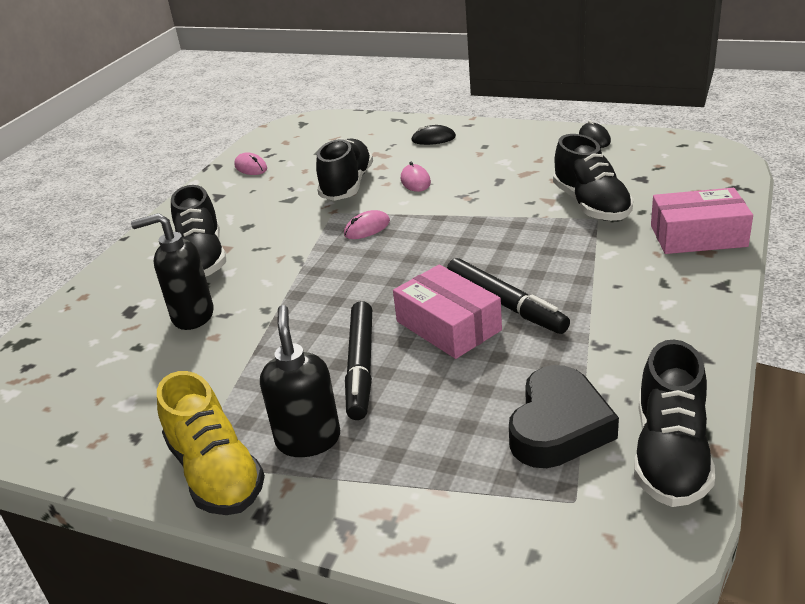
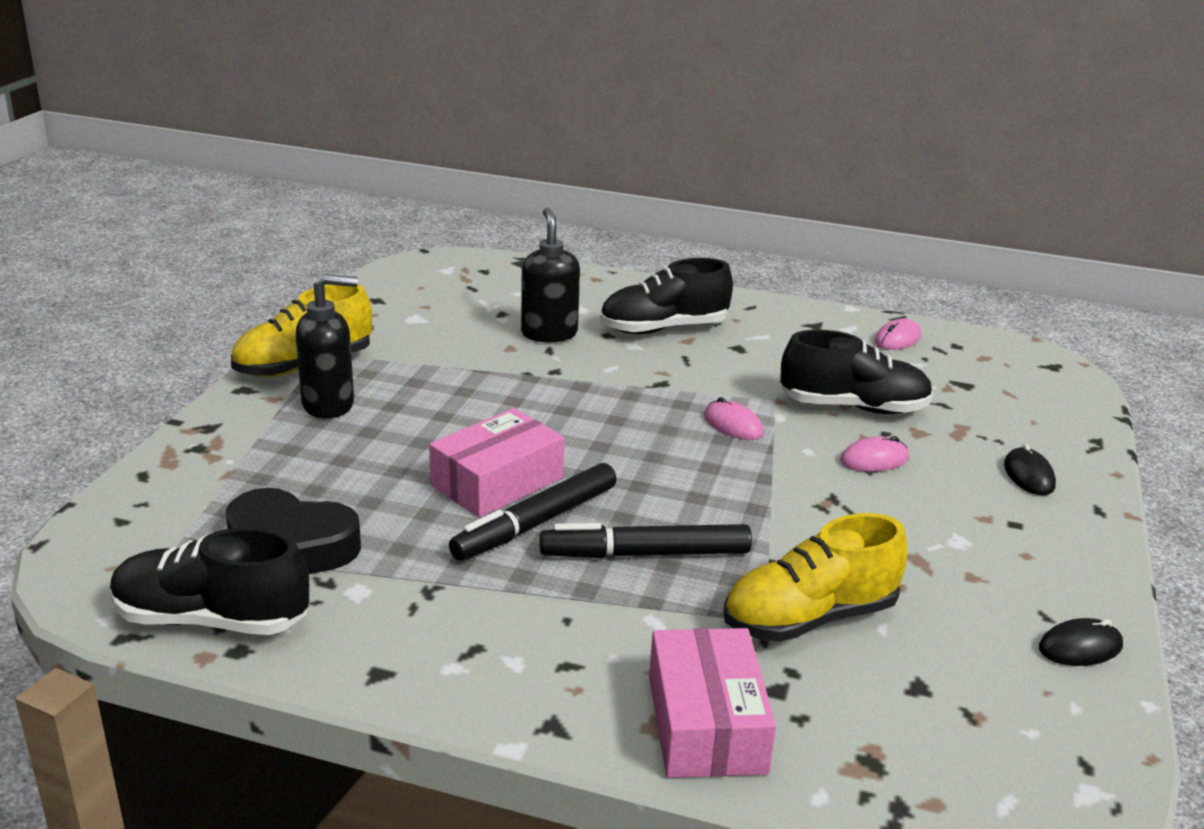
camera: 80 degrees right, 5 degrees down
(361, 366) = (434, 428): black marker -> black marker (645, 554)
(591, 205) = (809, 618): black shoe -> yellow shoe

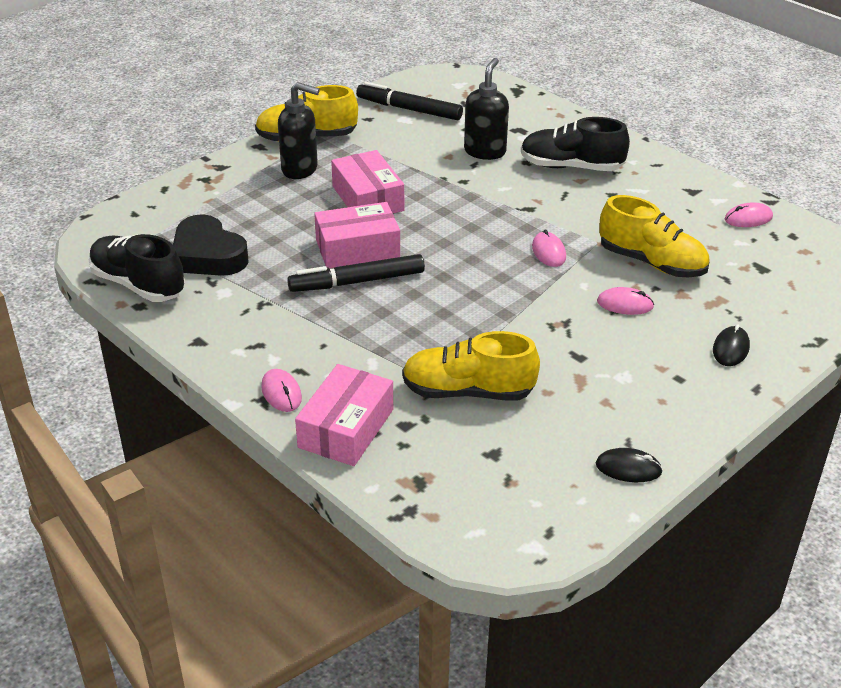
camera: 30 degrees right, 10 degrees up
(453, 418) = (367, 198): none -> pink box
(570, 706) = (281, 393): none -> pink mouse
(645, 554) = (405, 321): black marker -> black marker (409, 109)
(853, 407) = (651, 262): black shoe -> yellow shoe

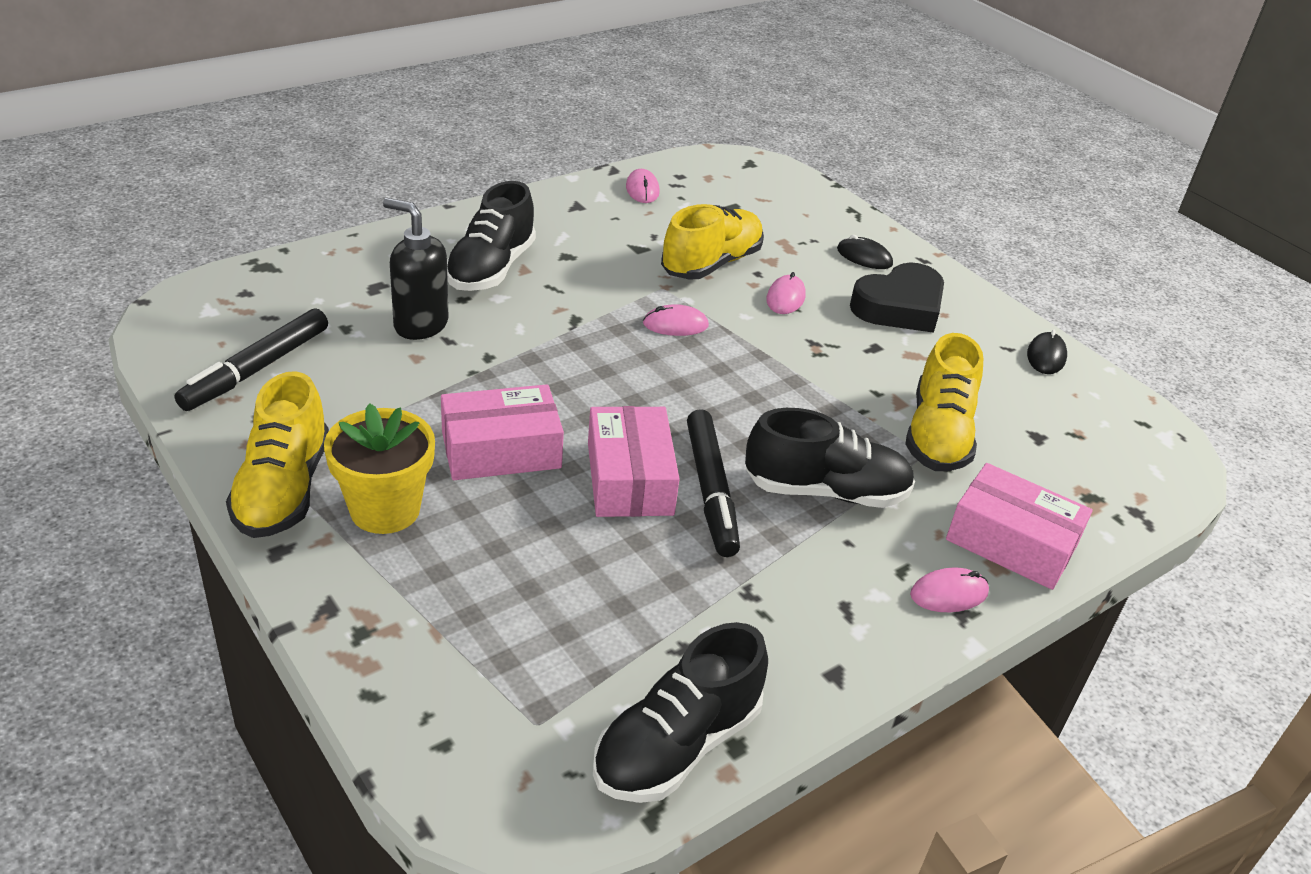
camera: 85 degrees left, 0 degrees up
(208, 255) = (608, 646): black heart -> black heart (899, 307)
(300, 169) = (385, 509): black soap dispenser -> yellow flower pot
(374, 333) = (826, 491): none -> black shoe

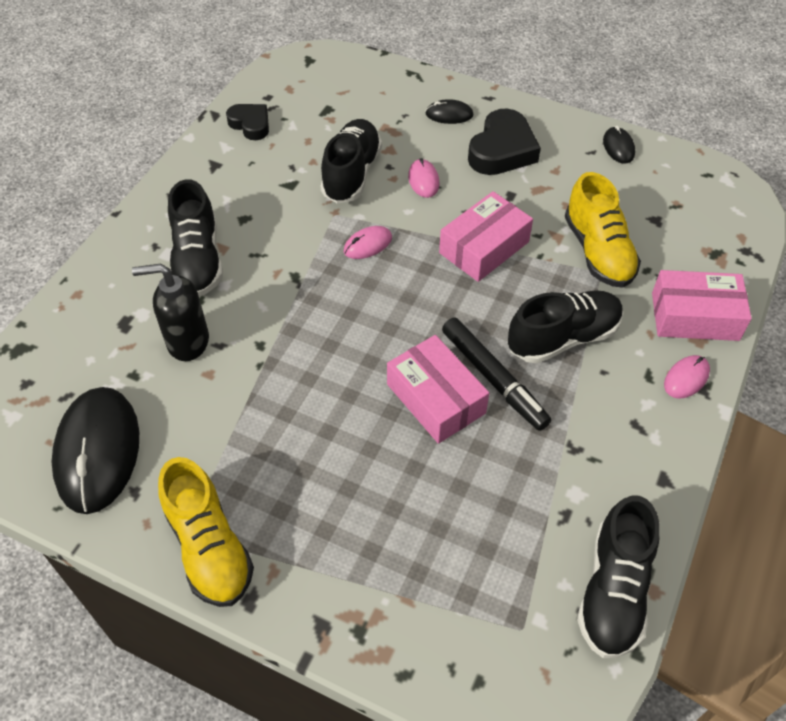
camera: 25 degrees left, 15 degrees up
(256, 369) = (98, 451): black marker -> black mouse
(385, 509) = (294, 521): yellow flower pot -> none
(501, 450) = (333, 423): pink box -> pink box (484, 247)
(642, 189) = (250, 124): pink mouse -> black heart
(711, 264) = (351, 174): yellow shoe -> black shoe

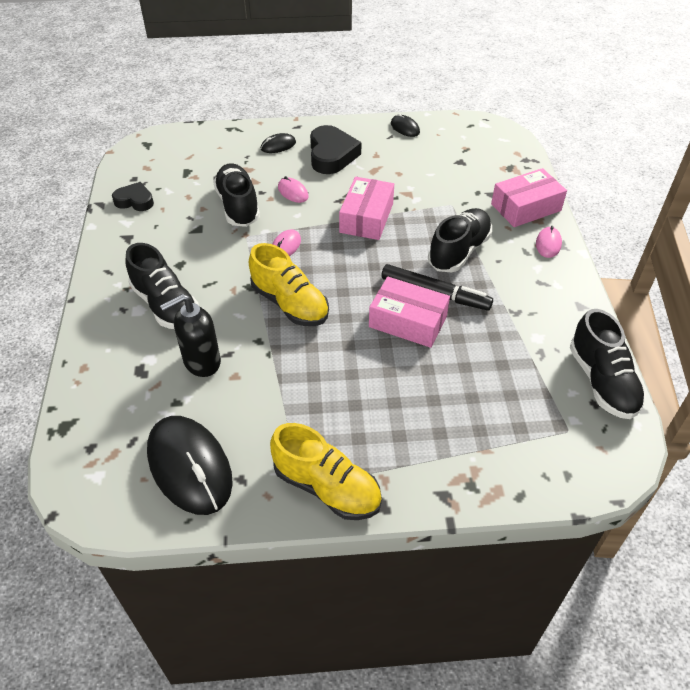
camera: 30 degrees left, 5 degrees down
(598, 251) = (440, 193): yellow shoe -> yellow shoe (290, 304)

